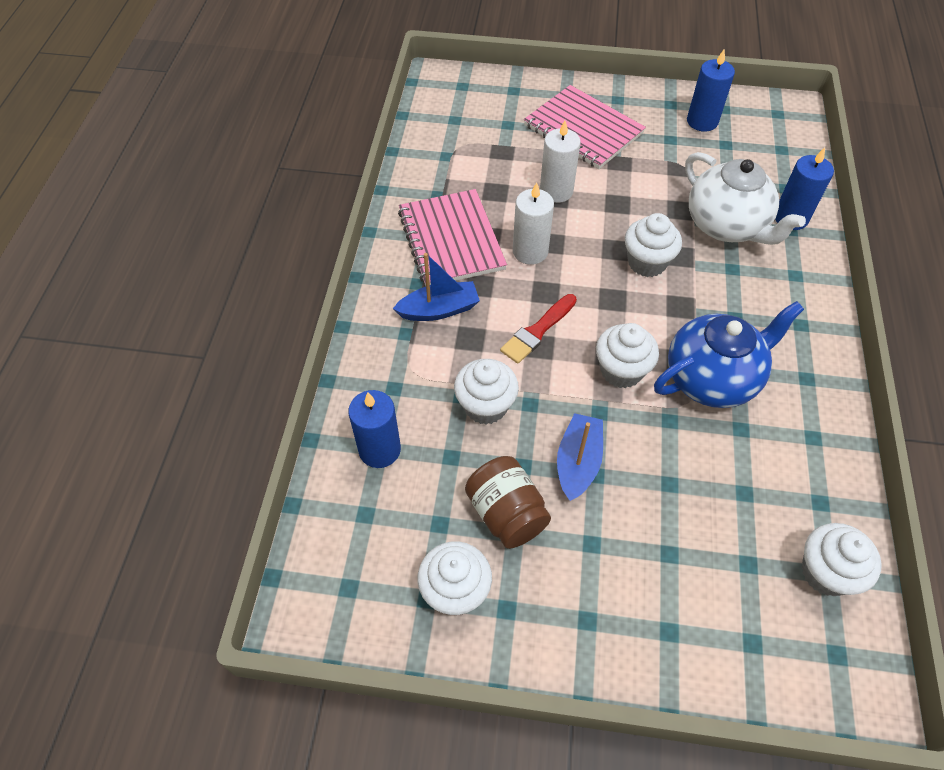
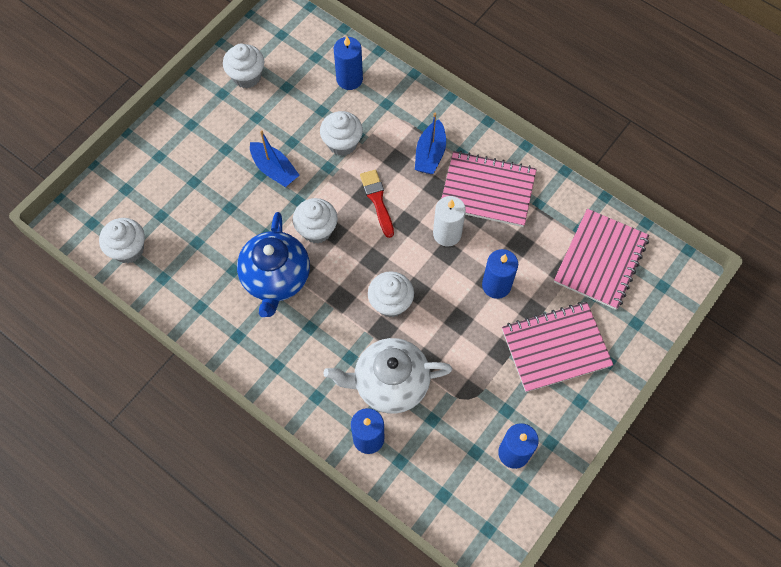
camera: 120 degrees right, 10 degrees up
(468, 131) = (600, 260): none -> pink notebook
(506, 513) = (270, 119): brown jar -> none
(556, 191) = (496, 285): white candle -> blue candle

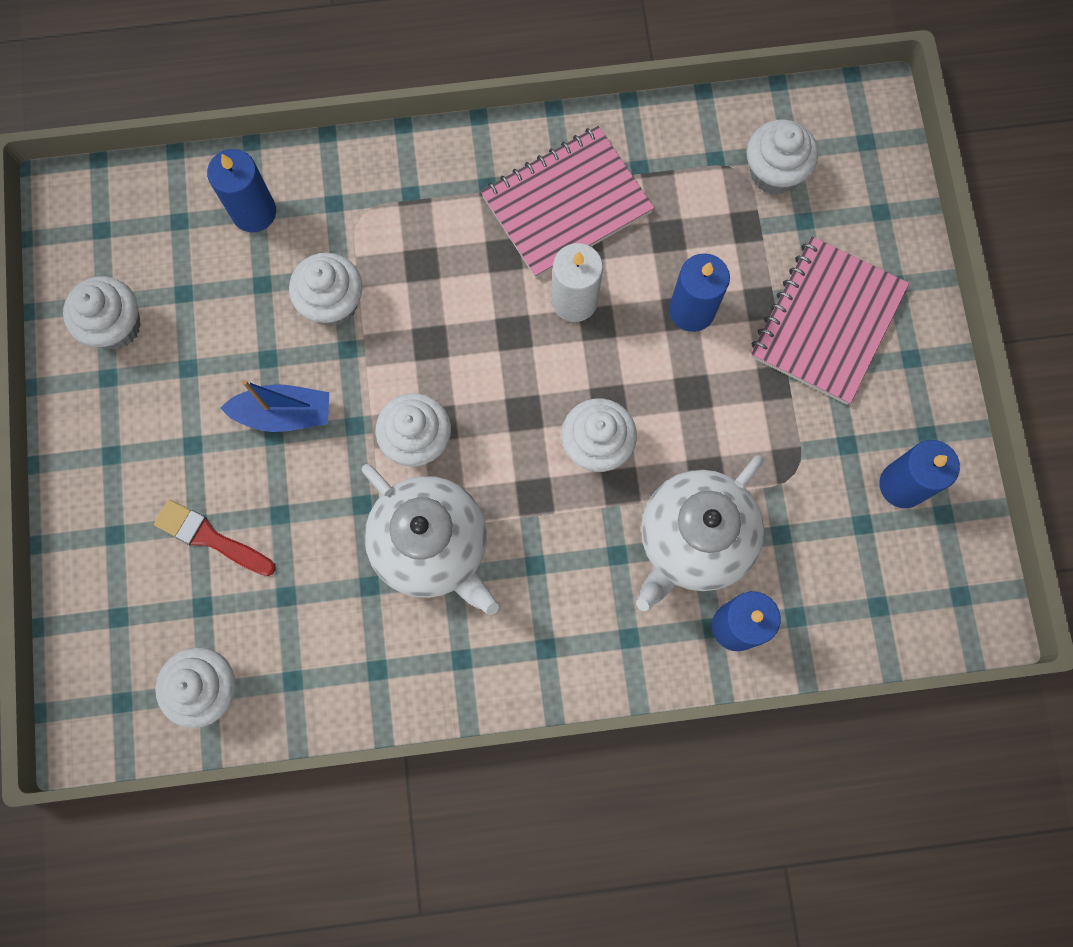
camera: 45 degrees left, 10 degrees up
(276, 278) = (432, 546): blue teapot -> white teapot
(377, 200) = (451, 335): red brush -> red brush (210, 538)
(430, 154) = (453, 220): blue boat -> none
(600, 260) = (773, 173): pink notebook -> white cupcake

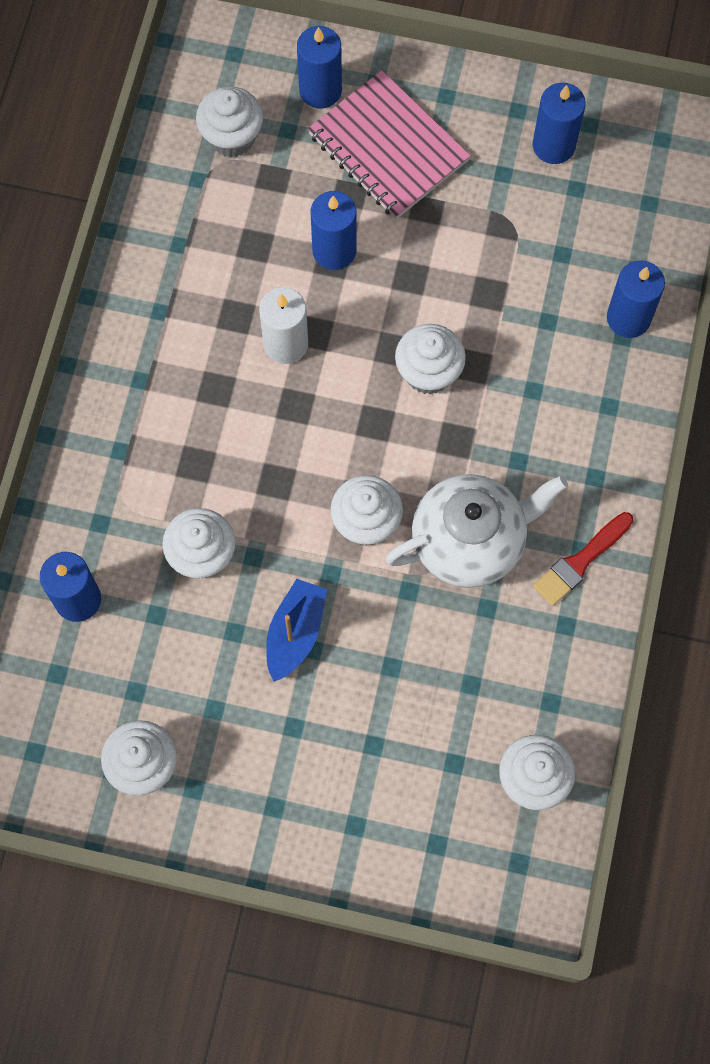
camera: 70 degrees left, 5 degrees down
(210, 538) = (391, 736): red brush -> red brush (580, 561)
(566, 204) = (189, 318): pink notebook -> none
(693, 540) = (542, 324): white teapot -> none
(862, 235) = (320, 90): none -> blue candle

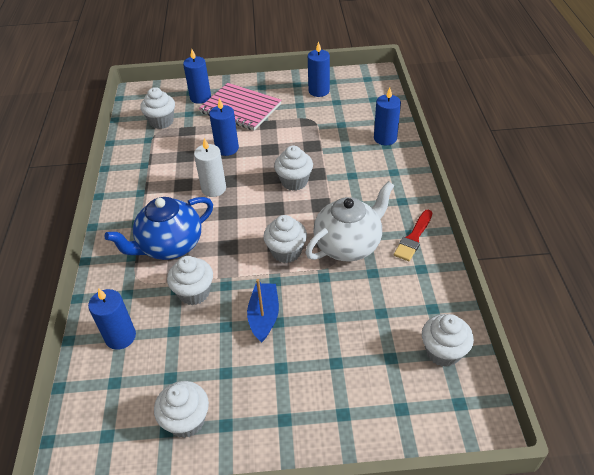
camera: 15 degrees left, 25 degrees down
(184, 448) = (170, 246): none -> blue teapot

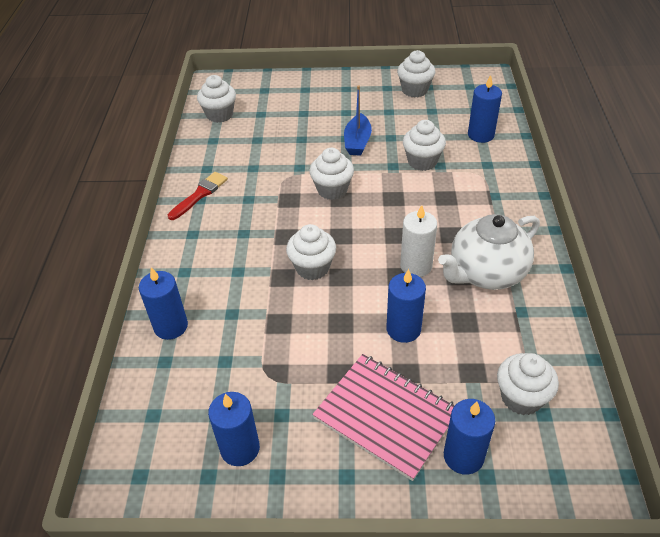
camera: 175 degrees left, 0 degrees up
(170, 246) = (456, 203): blue teapot -> none
(348, 245) = (267, 192): white teapot -> white teapot (485, 273)

